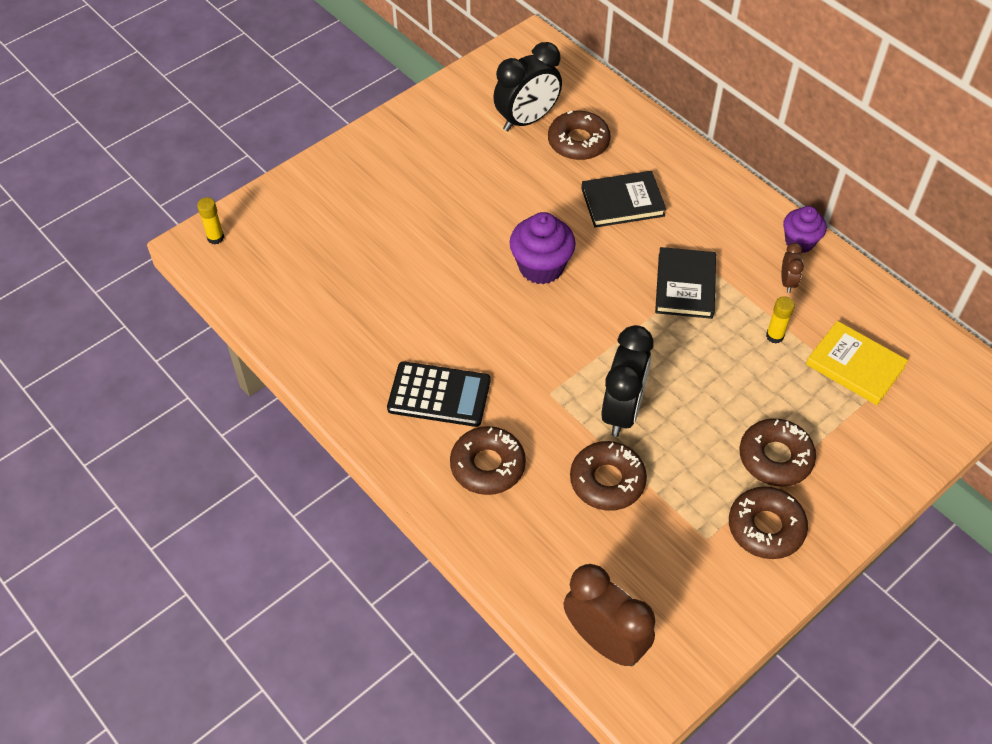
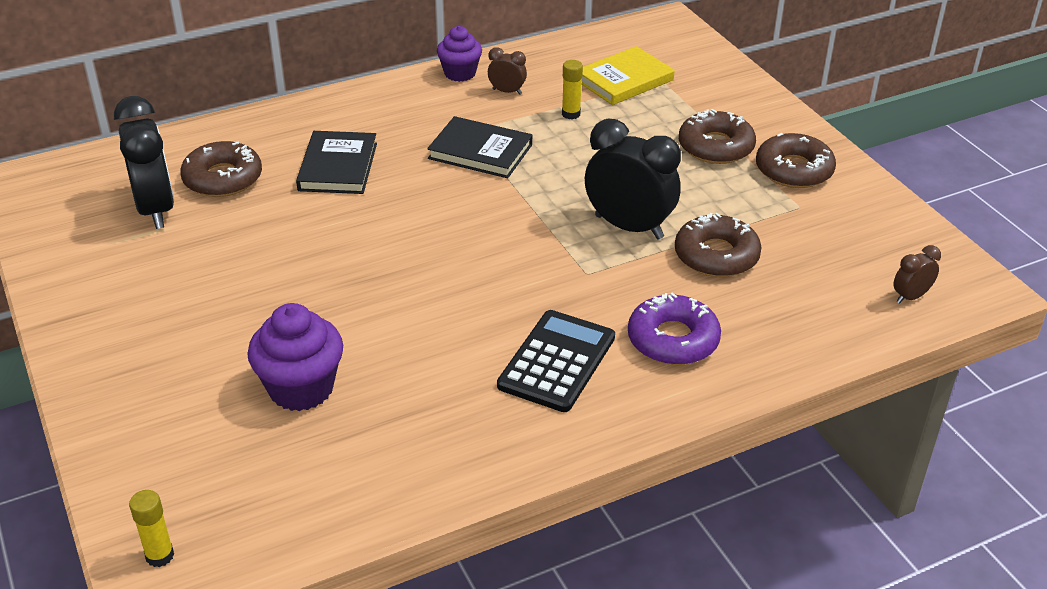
camera: 75 degrees left, 15 degrees down
(487, 465) = (673, 340): brown donut -> purple donut
(541, 267) = (400, 244): purple cupcake -> purple cupcake (301, 388)
(605, 641) = (910, 297): brown clock -> brown clock, size x0.47

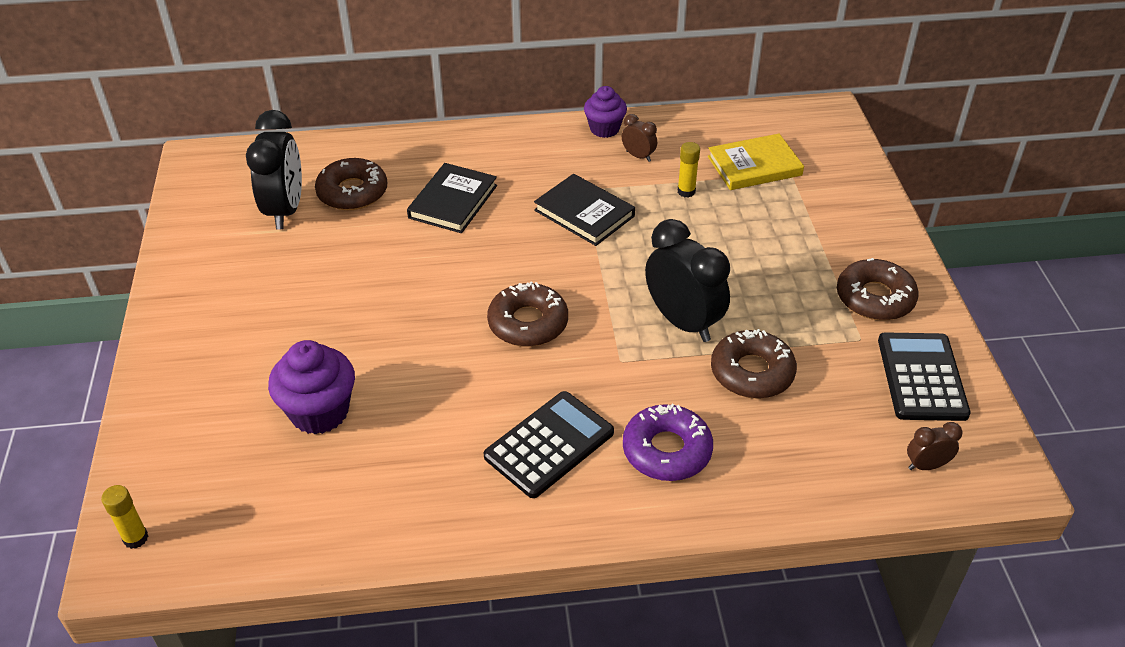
camera: 20 degrees right, 5 degrees up
(716, 147) = (809, 255): brown donut -> brown donut (528, 323)
(869, 226) = (921, 377): none -> black calculator

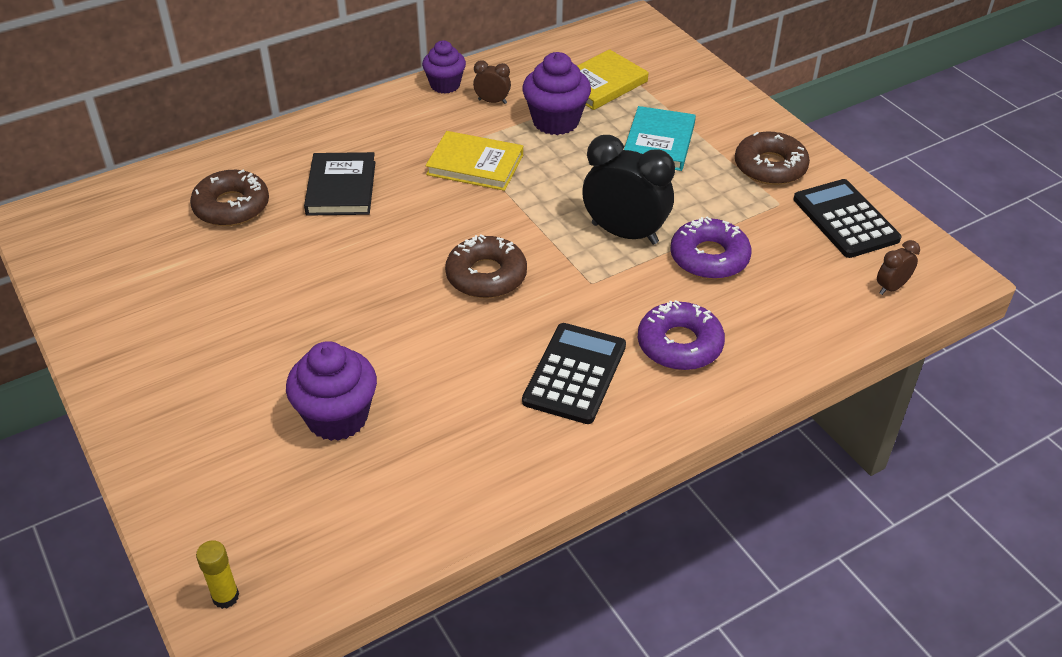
camera: 25 degrees left, 0 degrees up
(285, 210) = (171, 242): black clock -> none
(584, 213) = (475, 164): black book -> yellow book
(686, 191) = (555, 121): yellow glue stick -> purple cupcake
(752, 372) = (709, 257): brown donut -> purple donut
(775, 240) = (659, 142): none -> turquoise book

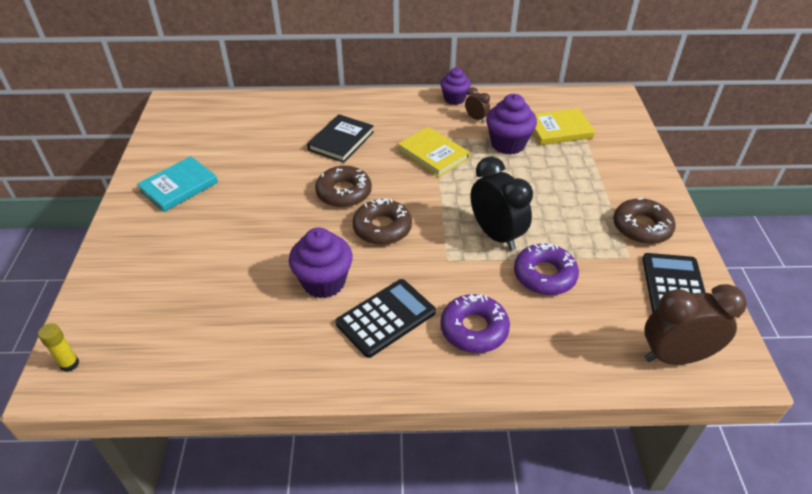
camera: 30 degrees right, 0 degrees up
(231, 206) = (272, 130): brown donut -> brown donut (344, 192)
(337, 417) = (221, 281): purple cupcake -> purple cupcake (324, 282)
(659, 142) = (569, 182): turquoise book -> turquoise book (179, 187)
(891, 287) = (675, 356): brown clock -> brown clock, size x2.12

